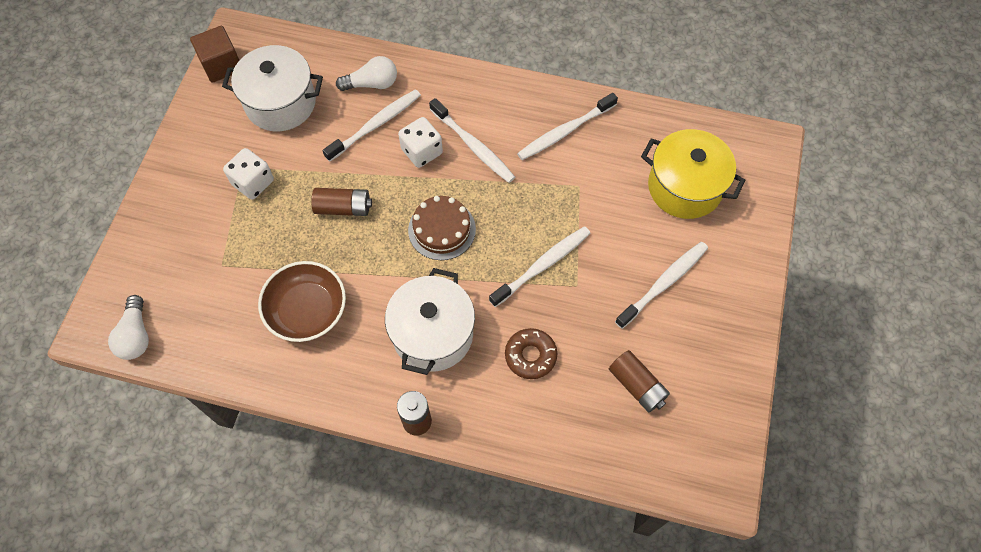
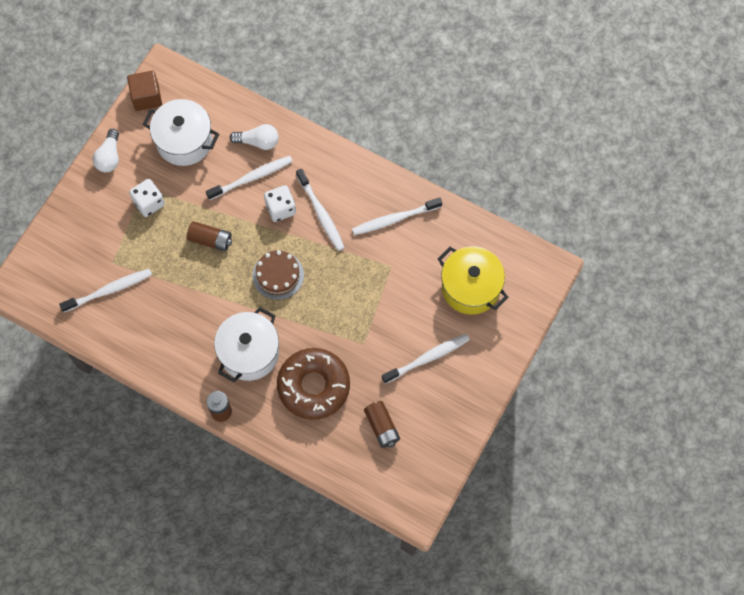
camera: 15 degrees right, 5 degrees up
(136, 335) = (42, 300): white light bulb -> white light bulb (109, 157)
(307, 310) = (165, 312): brown bowl -> none
(530, 356) = (313, 386): brown donut -> brown donut, size x1.90
(542, 266) = (343, 322): white toothbrush -> white toothbrush (109, 290)

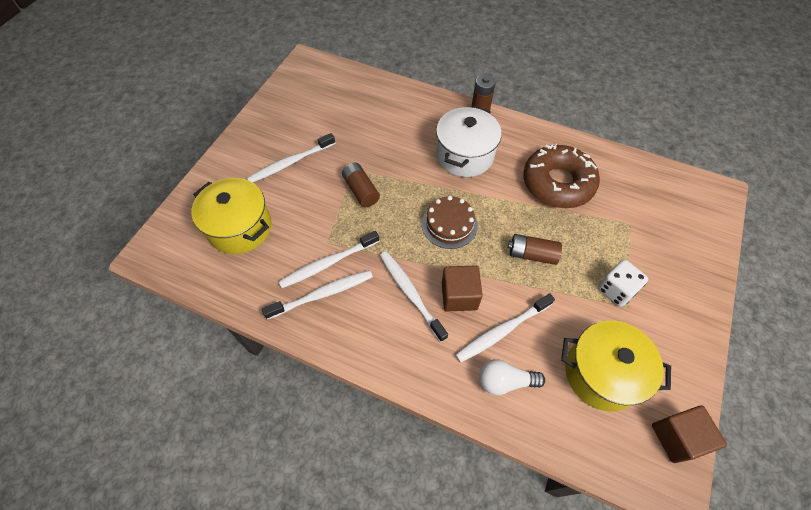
camera: 175 degrees right, 10 degrees down
(109, 157) = (688, 343): white light bulb -> none
(109, 290) = (622, 197): white toothbrush -> white toothbrush (328, 263)
(184, 141) = (601, 373): white pot -> yellow pot
(280, 208) = (459, 296): white dice -> brown cube
(313, 386) = (399, 134): brown donut -> brown donut (557, 183)
(382, 427) = (334, 110): brown battery -> brown battery (361, 190)

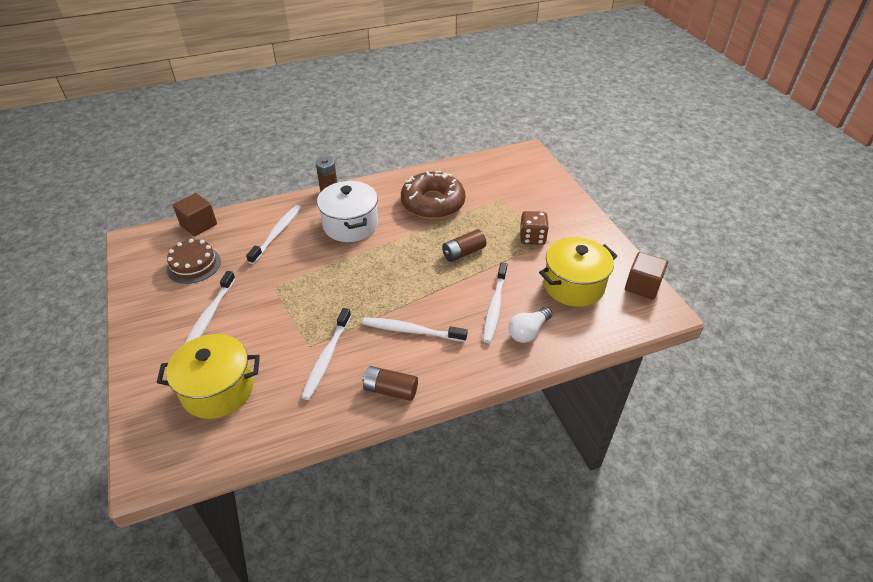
camera: 45 degrees left, 15 degrees down
(322, 294) = (346, 380): white toothbrush -> white toothbrush (277, 234)
(361, 190) = (296, 296): brown battery -> brown battery (390, 390)
(449, 224) = (389, 272): brown cake -> brown cake (194, 265)
(459, 296) = (445, 308): brown cube -> brown cube (199, 225)
(616, 290) = (532, 238): white dice -> brown dice

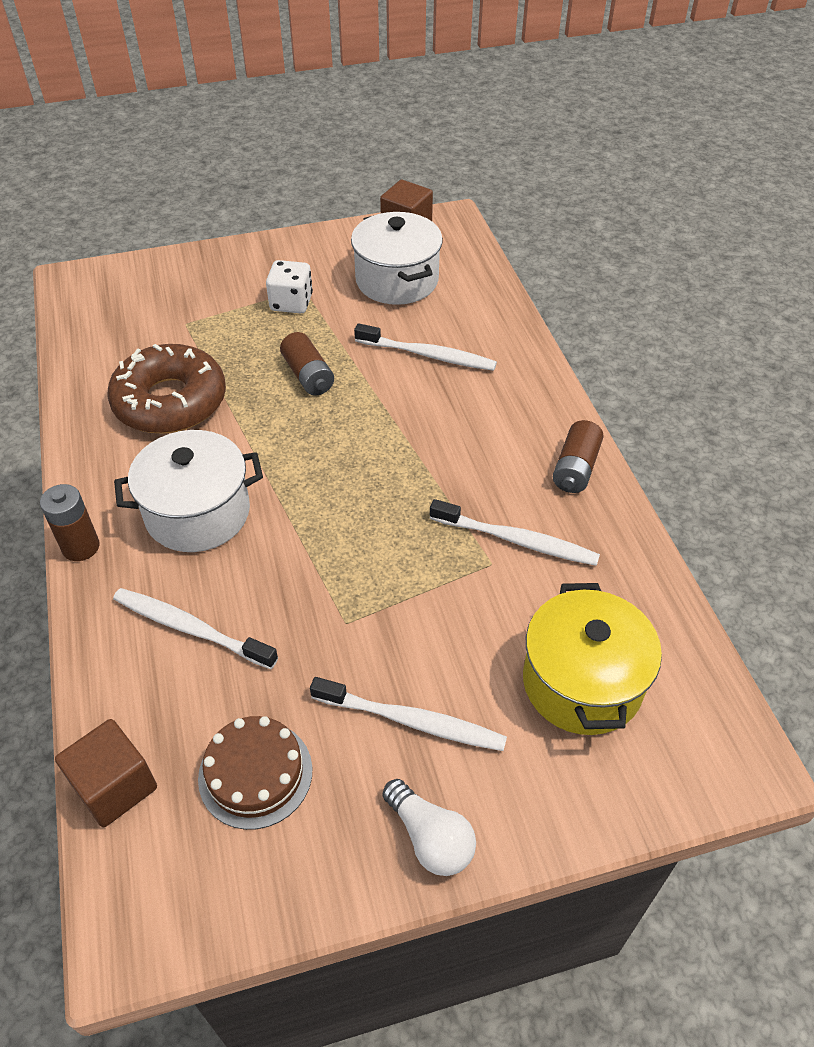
camera: 85 degrees left, 5 degrees up
(412, 331) = (467, 442): white toothbrush -> none
(528, 332) = (476, 330): white light bulb -> white light bulb (430, 838)
(532, 238) = (291, 303): brown dice -> white dice
(573, 285) = (397, 280): yellow pot -> white pot

